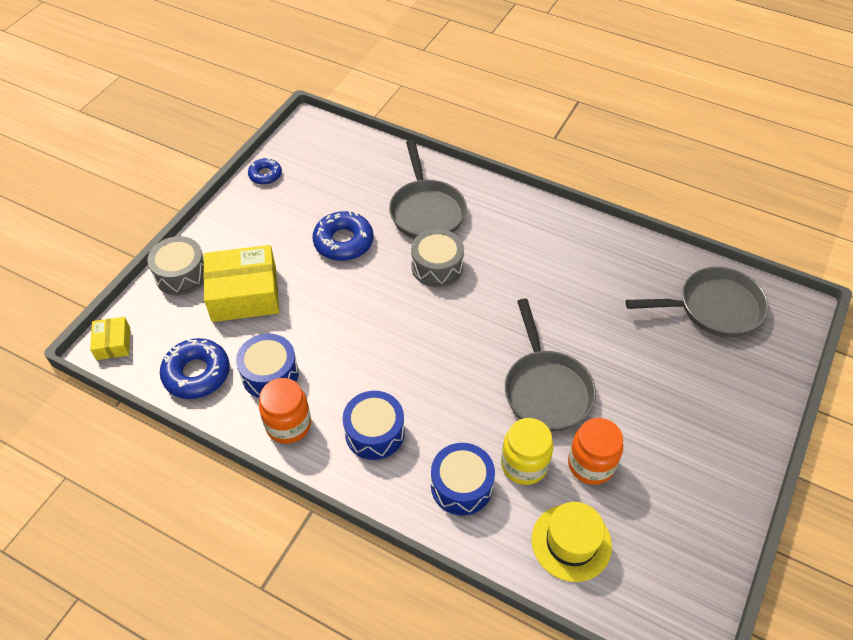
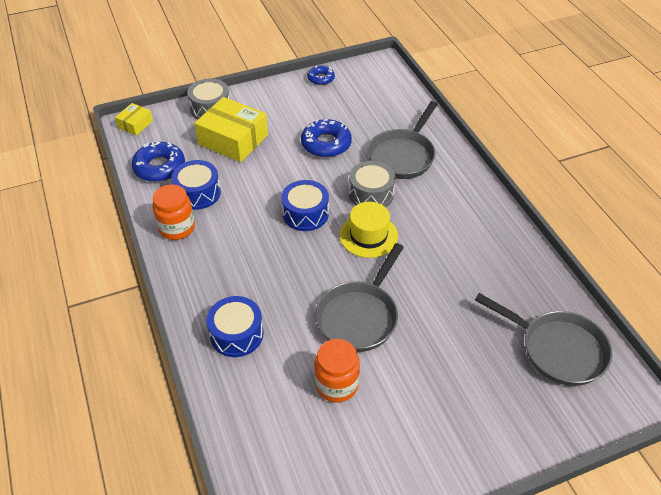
camera: 40 degrees right, 5 degrees down
(374, 432) = (220, 266): blue drum -> blue drum (305, 214)
(524, 464) = (291, 351): yellow jar -> none
(571, 542) = (267, 421): yellow hat -> yellow hat (368, 235)

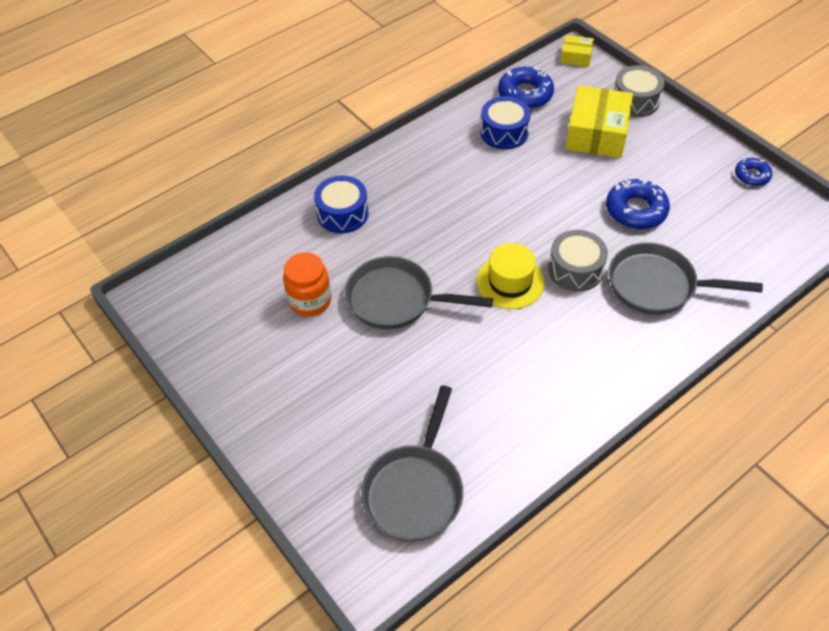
camera: 75 degrees right, 5 degrees up
(177, 228) = (451, 133): orange jar -> none
(305, 214) = (516, 221): blue drum -> none

